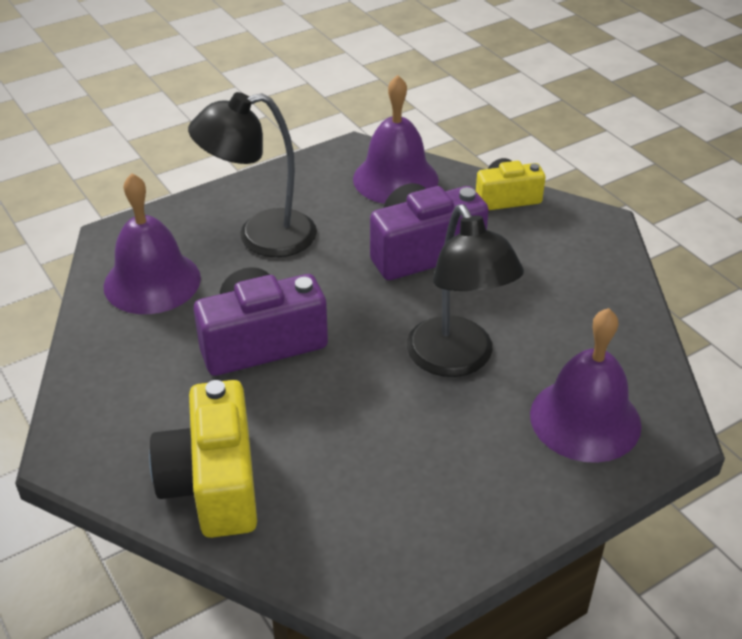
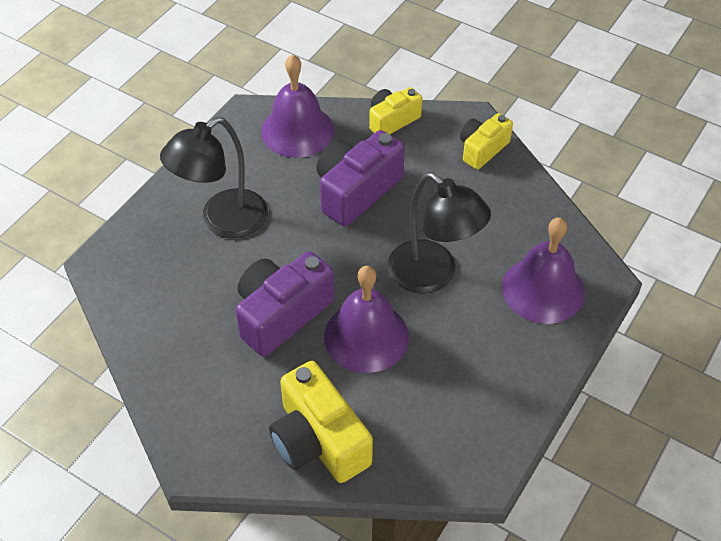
camera: 25 degrees left, 10 degrees up
(152, 281) = (161, 293): purple bell -> purple bell (366, 336)
(595, 254) = (482, 149): none -> yellow camera

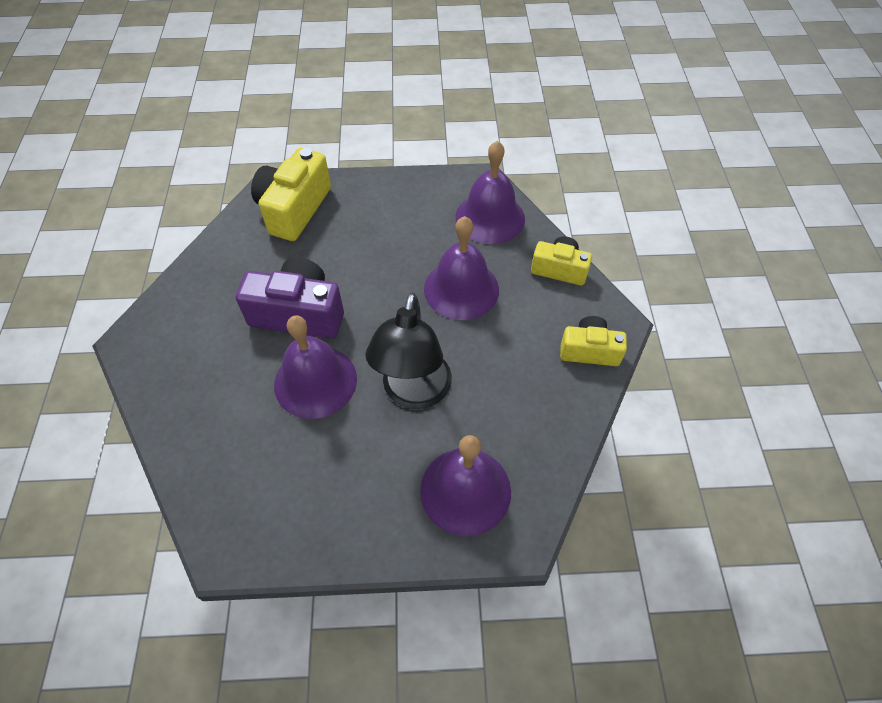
camera: 55 degrees right, 5 degrees up
(223, 221) = (361, 227): black lamp -> none
(318, 441) = (191, 407): yellow camera -> yellow camera (294, 209)
(356, 191) = (461, 289): purple camera -> purple bell

